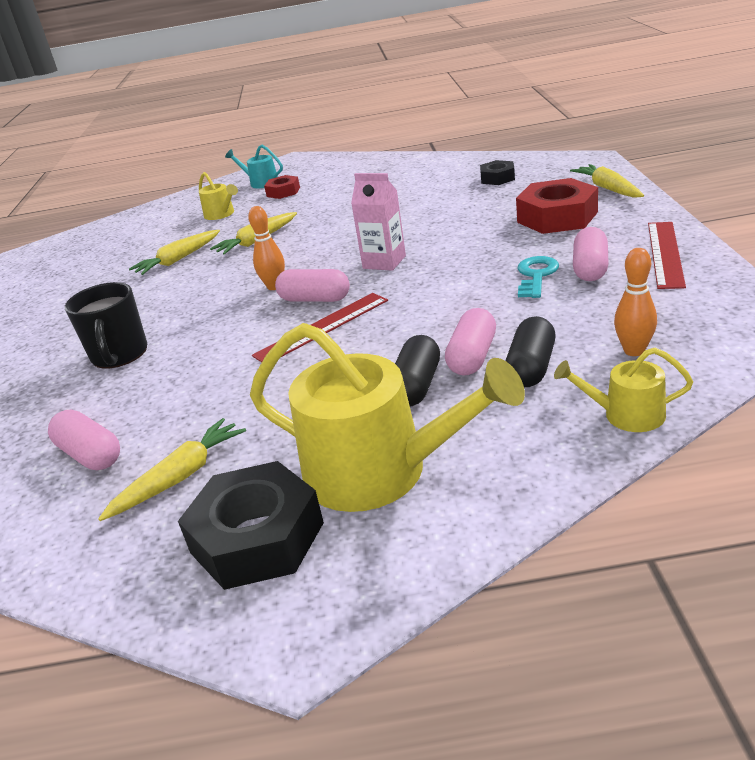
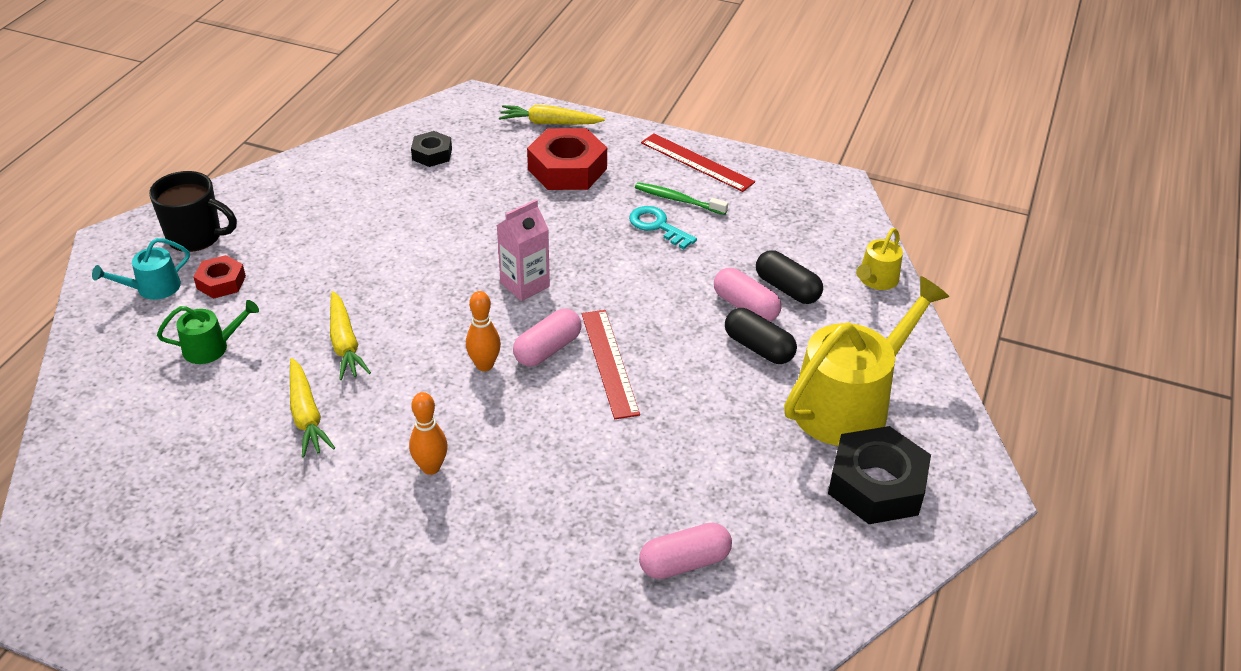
camera: 70 degrees left, 10 degrees up
(119, 355) = (505, 510): black mug -> black mug (196, 236)
(180, 477) = (769, 510): yellow carrot -> none
(221, 214) = (211, 347): yellow watering can -> green watering can
(590, 268) = (678, 200): pink capsule -> green toothbrush
(634, 351) = (810, 241): orange bowling pin -> orange bowling pin (431, 467)

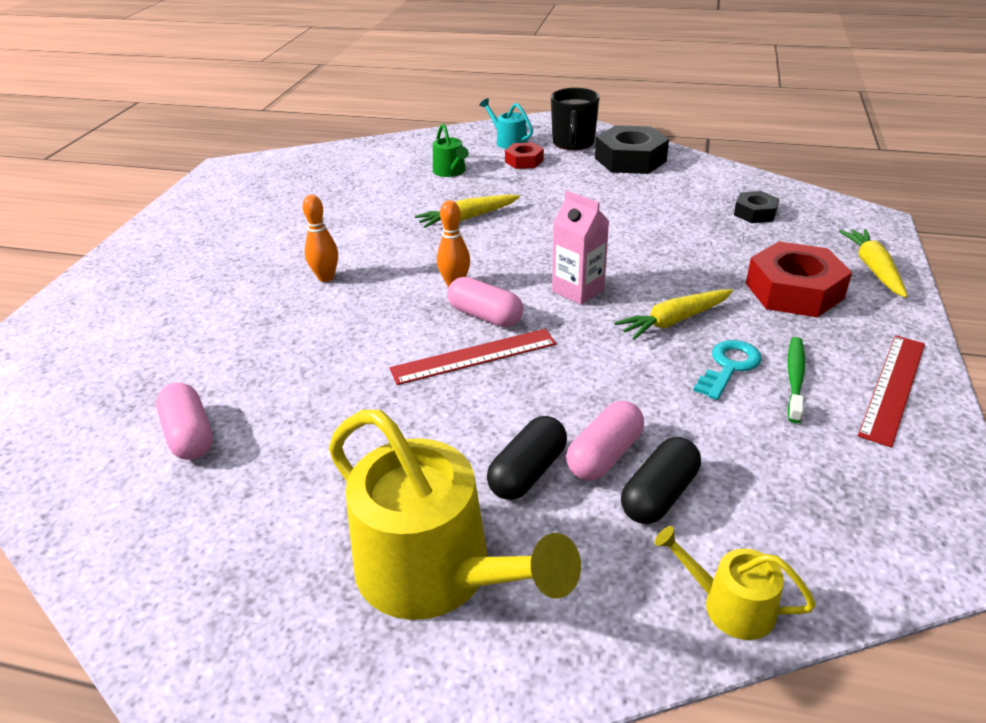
camera: 85 degrees right, 5 degrees down
(306, 415) = (383, 217): yellow carrot -> yellow carrot (674, 321)
(876, 485) = (281, 606): black nut -> black nut (630, 160)

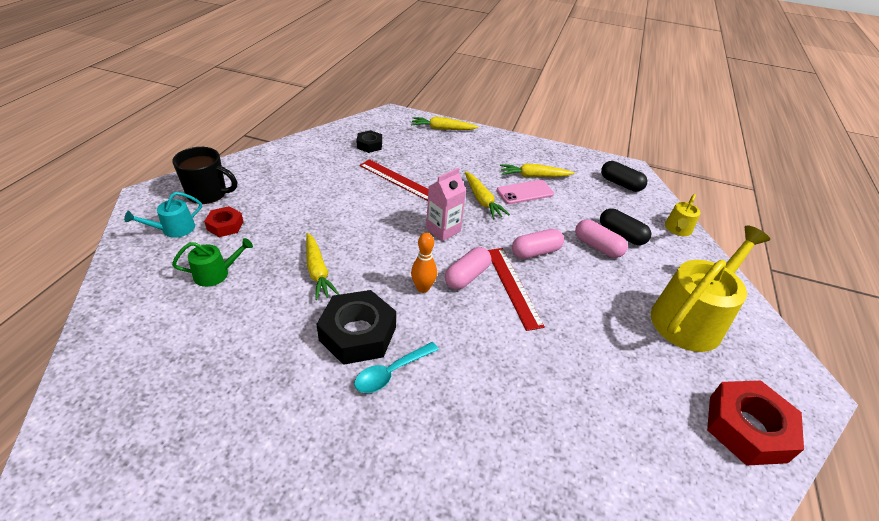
camera: 90 degrees left, 5 degrees up
(189, 435) = (610, 458): pink capsule -> pink capsule (535, 252)
(326, 277) = (391, 372): orange bowling pin -> turquoise spoon
(528, 472) = (615, 276): black capsule -> black capsule (620, 184)
(630, 160) = (261, 173): black nut -> black nut (358, 333)
(729, 366) = (525, 192): turquoise key -> pink phone
(794, 291) = (458, 156): red nut -> red nut (747, 428)
(795, 378) = (534, 176): green toothbrush -> yellow carrot
(893, 387) = (540, 154): red ruler -> red ruler (397, 179)

